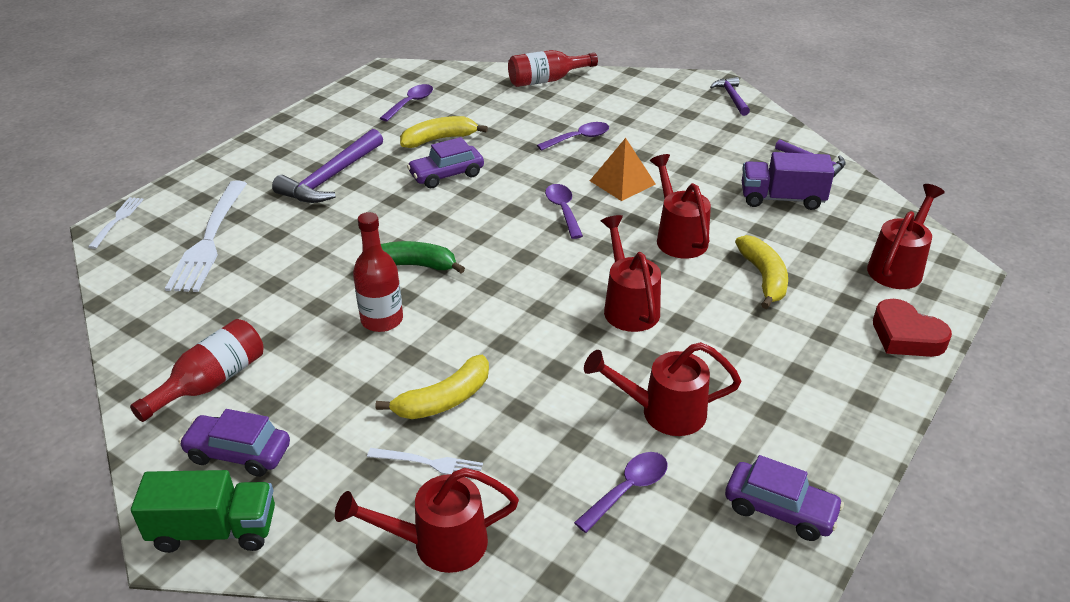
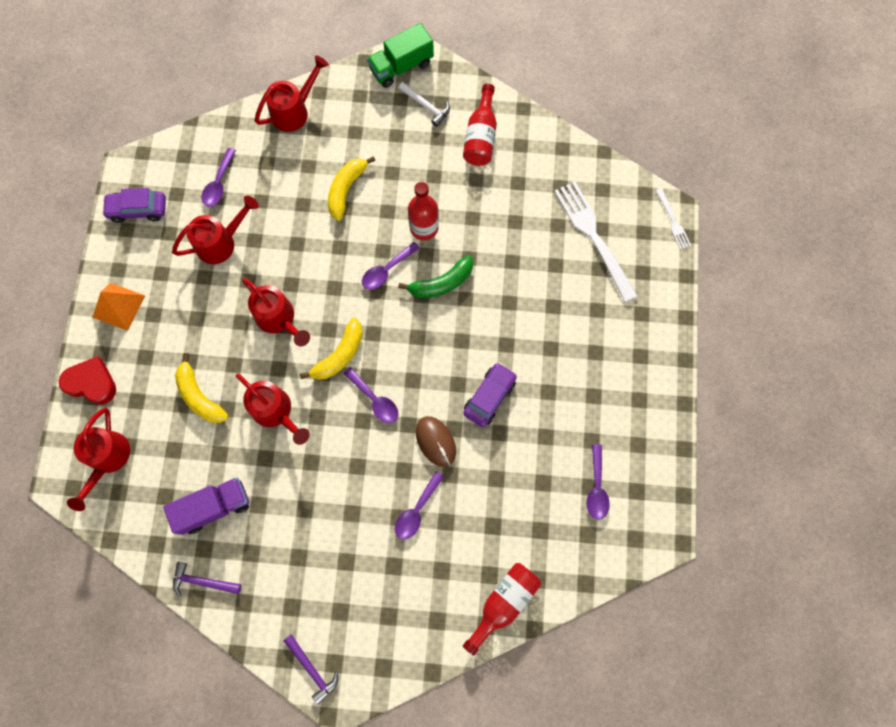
camera: 150 degrees right, 35 degrees up
(238, 453) = (426, 106): purple car -> white hammer
(331, 178) = (572, 345): purple hammer -> none
(430, 463) = (327, 148): white fork -> none
(439, 139) = (530, 443): yellow banana -> yellow banana (339, 355)
(463, 299) = (387, 270): none -> purple spoon
(525, 167) = (435, 441): none -> brown mouse
(622, 182) = (348, 462): orange pyramid -> orange pyramid (118, 306)

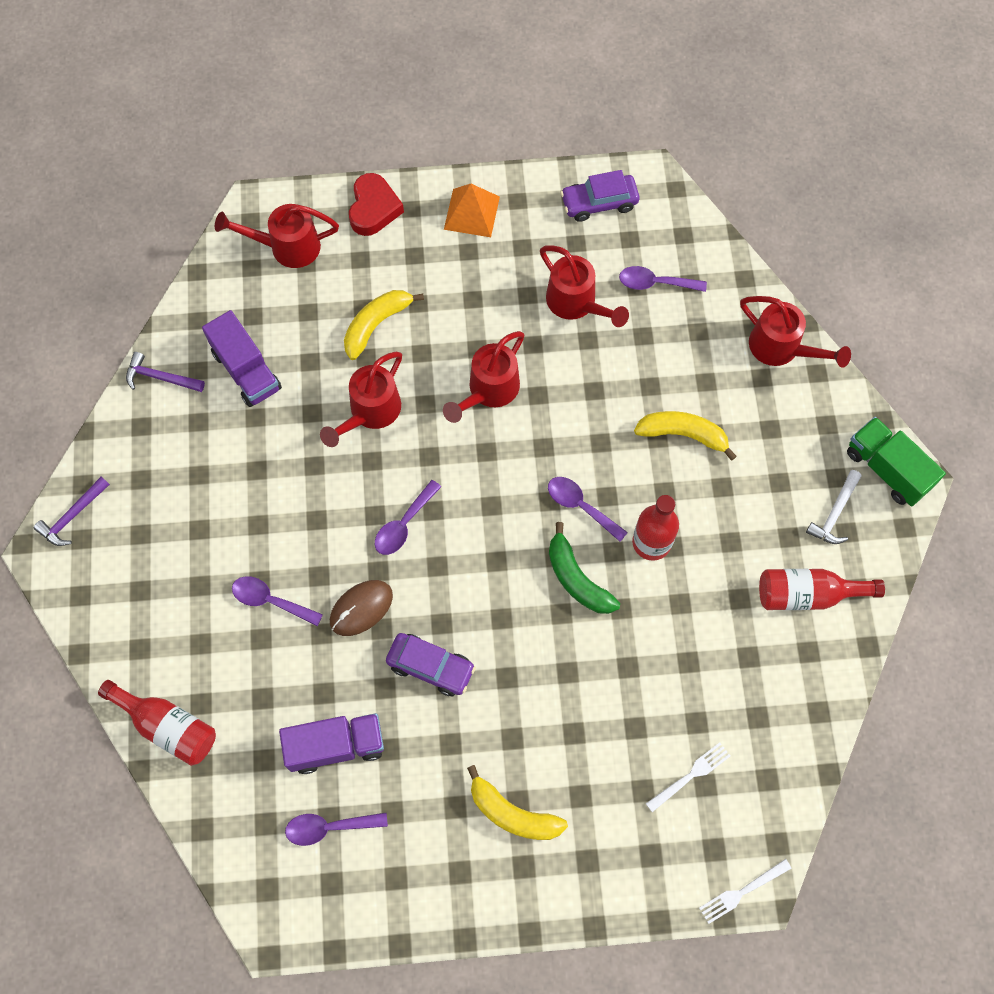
camera: 80 degrees right, 5 degrees down
(138, 209) = (599, 203): purple car -> purple car turned 90 degrees counterclockwise
(202, 581) = (160, 378): purple hammer -> purple hammer turned 75 degrees counterclockwise
(339, 355) = (455, 471): yellow banana -> yellow banana (512, 813)
(538, 474) = (336, 746): none -> purple truck
(593, 236) = (690, 775): white fork -> white fork, size x0.50

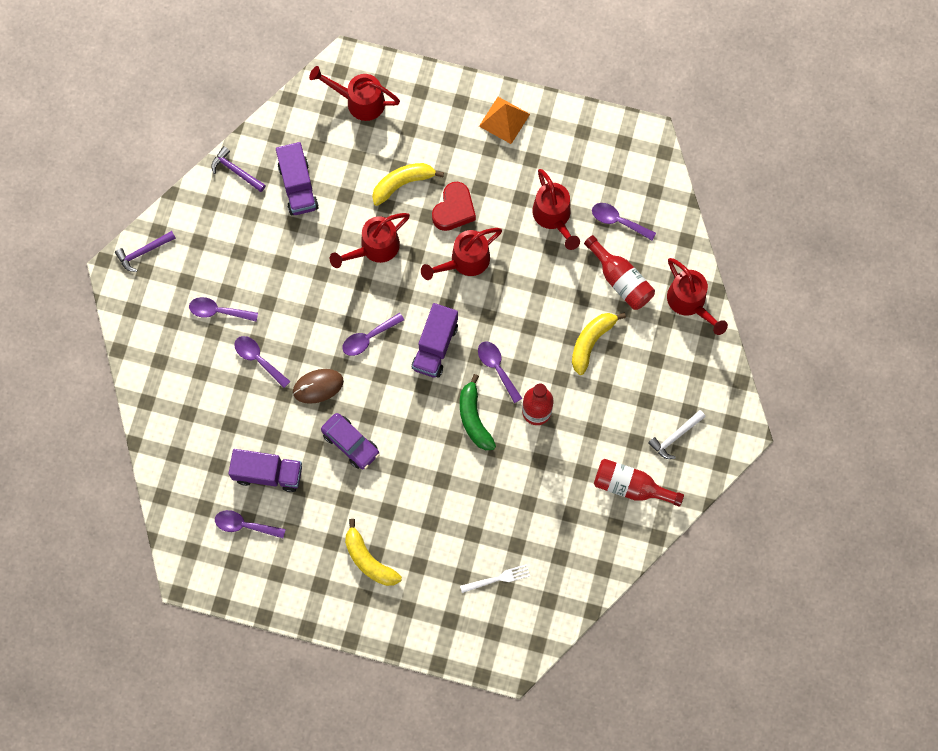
camera: 20 degrees right, 5 degrees up
(168, 726) = (161, 420): red bottle -> red bottle (620, 280)
(197, 557) = (218, 311): none -> purple spoon
(373, 208) = (433, 92): red heart -> red heart (454, 209)
(492, 506) = (435, 346): none -> purple truck
(599, 203) = (602, 144): purple car -> none
(683, 434) = (591, 342): yellow banana -> yellow banana turned 90 degrees counterclockwise
(741, 892) = (500, 665): white fork -> none
(887, 469) = (727, 418): green truck -> none

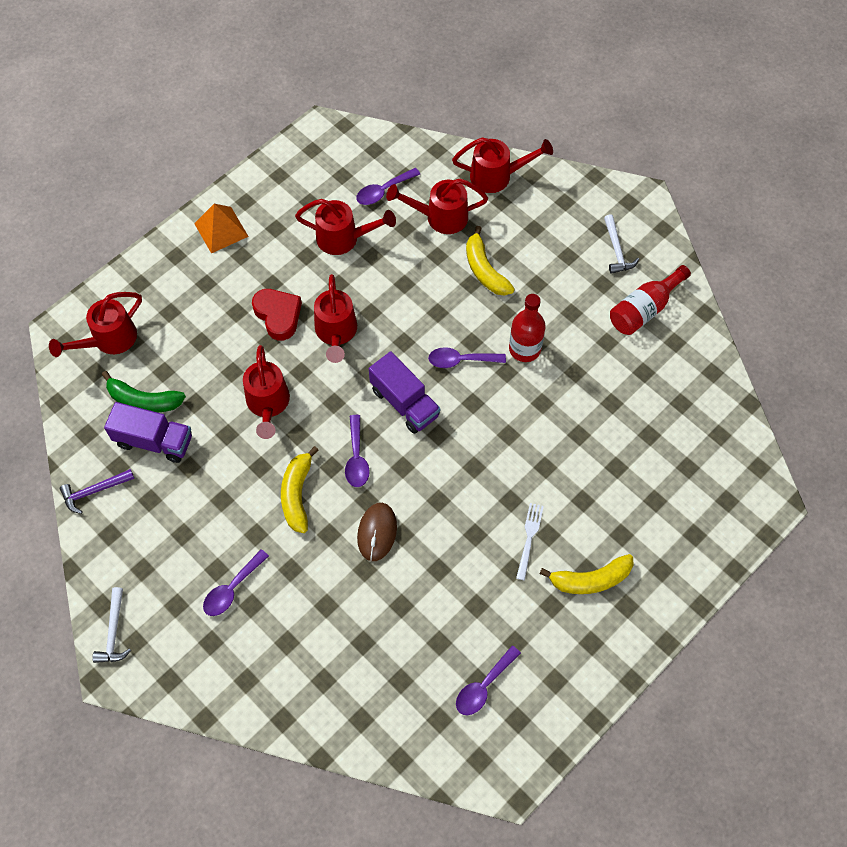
camera: 60 degrees left, 10 degrees down
(143, 252) = (114, 632): purple hammer -> white hammer
(258, 359) = (311, 576): purple spoon -> none
(268, 474) = (440, 632): purple truck -> none
(350, 443) = (456, 532): purple car -> none
(402, 183) = (220, 346): yellow banana -> yellow banana (297, 494)
(474, 418) = (499, 406): green banana -> green banana (143, 400)
(498, 578) = (674, 468): white fork -> white fork (529, 538)
(620, 280) = (440, 217): red bottle -> red watering can

